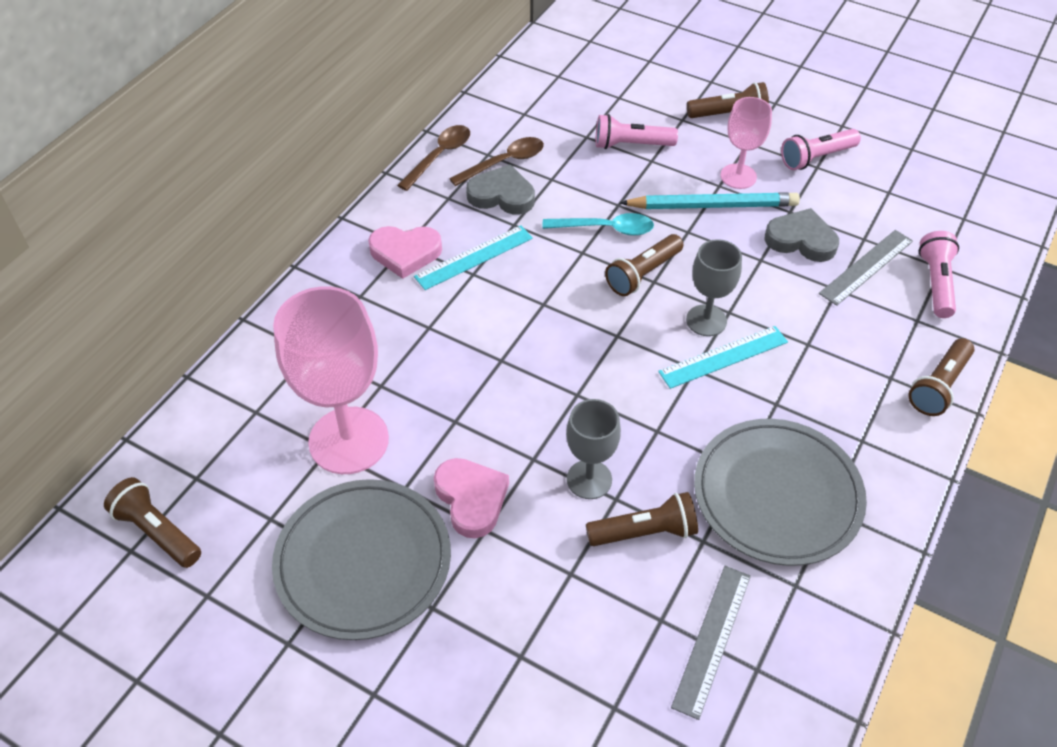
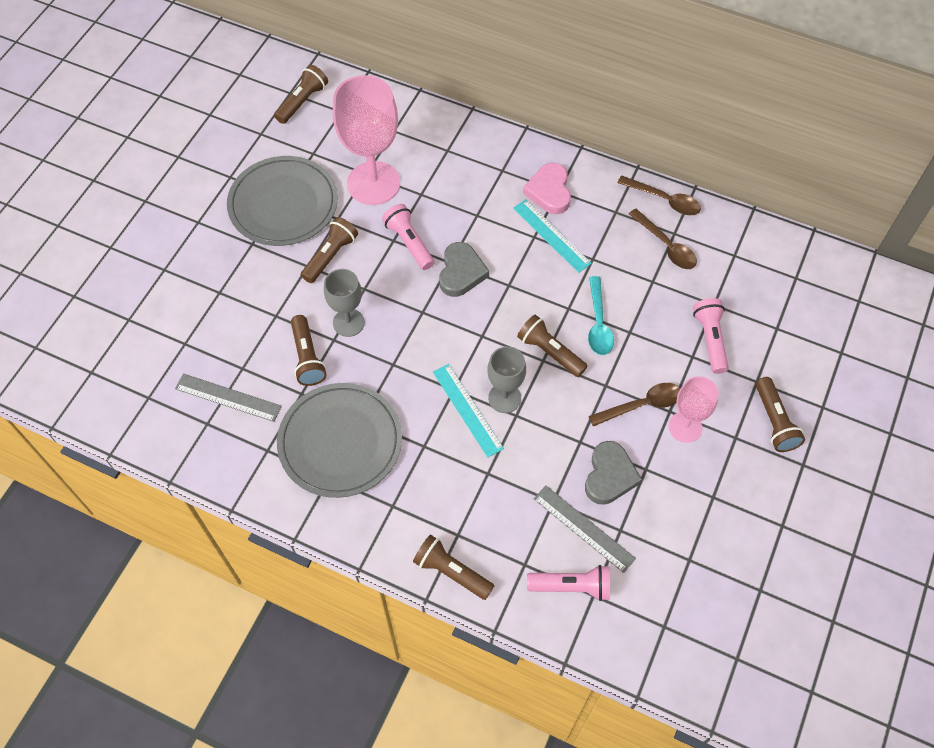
camera: 85 degrees right, 10 degrees up
(471, 499) = (330, 256): pink heart -> brown flashlight
(502, 195) = (625, 247): grey heart -> grey heart (461, 272)
(713, 205) = (641, 405): turquoise pencil -> brown spoon
(816, 158) = (726, 497): pink flashlight -> pink flashlight (409, 243)

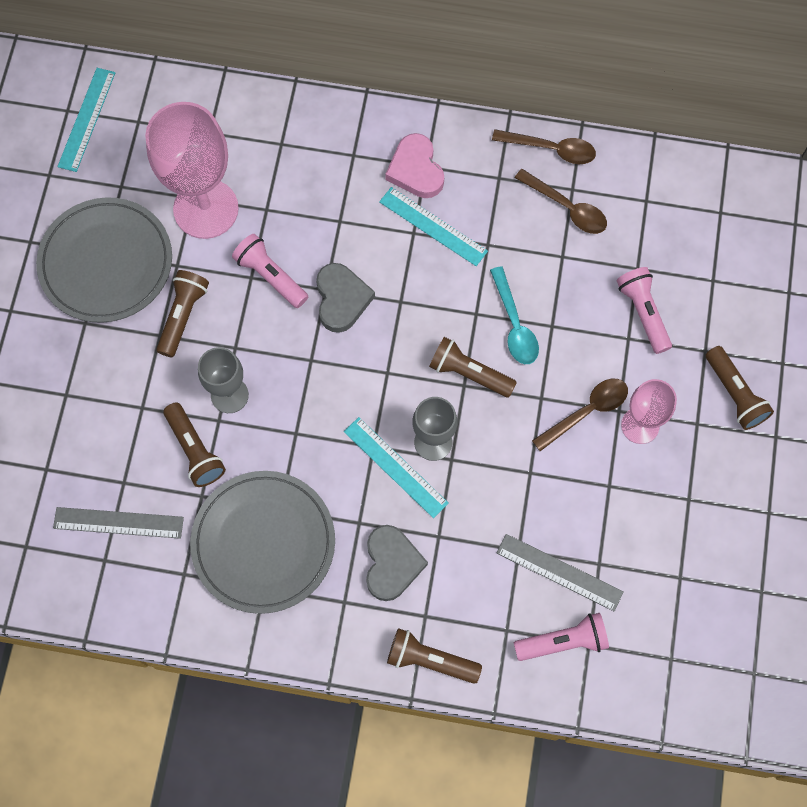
camera: 15 degrees left, 10 degrees up
(302, 101) = (86, 119): brown flashlight -> turquoise ruler
(609, 476) = (572, 504): grey heart -> grey heart (392, 564)

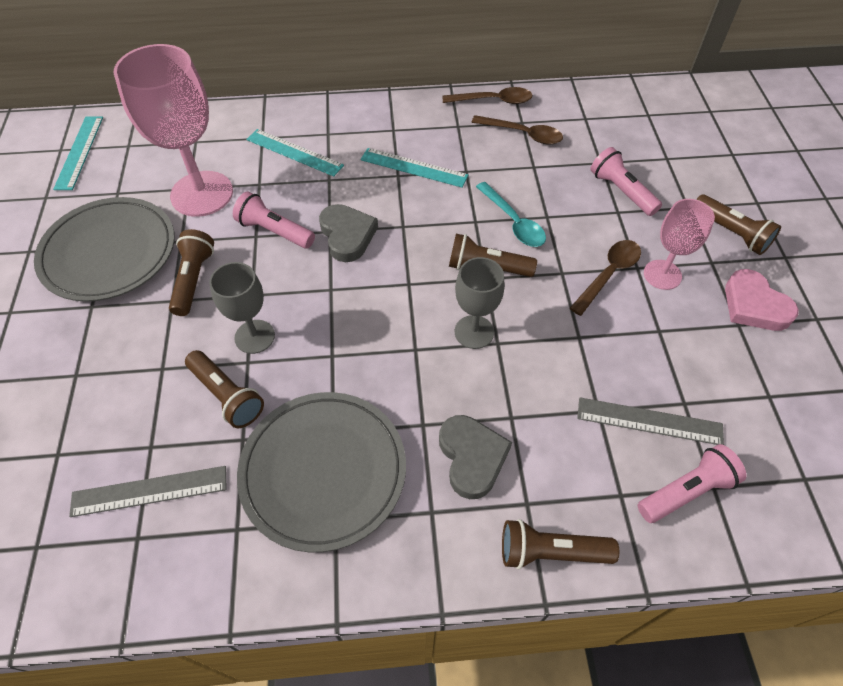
camera: 15 degrees left, 15 degrees down
(395, 467) = (444, 363): turquoise ruler -> turquoise ruler (294, 152)
(416, 170) = (385, 133): pink heart -> pink heart (754, 305)

